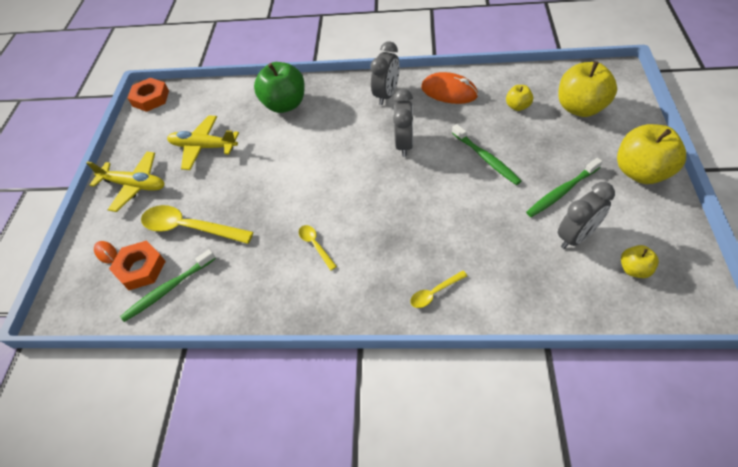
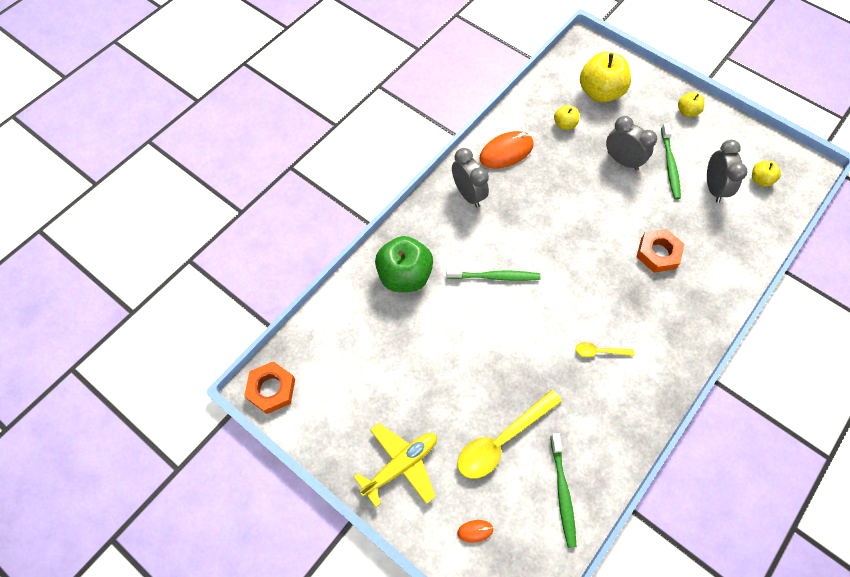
camera: 60 degrees left, 10 degrees up
(140, 268) = (520, 506): orange nut -> orange nut (658, 253)
(203, 147) = (401, 375): yellow plane -> none
(404, 144) = (540, 222): grey clock -> grey clock (622, 161)
(434, 292) = (702, 301): yellow spoon -> none
(486, 159) = (602, 183): green toothbrush -> green toothbrush (495, 277)
(641, 172) = (687, 112): yellow apple -> yellow apple, size x0.50

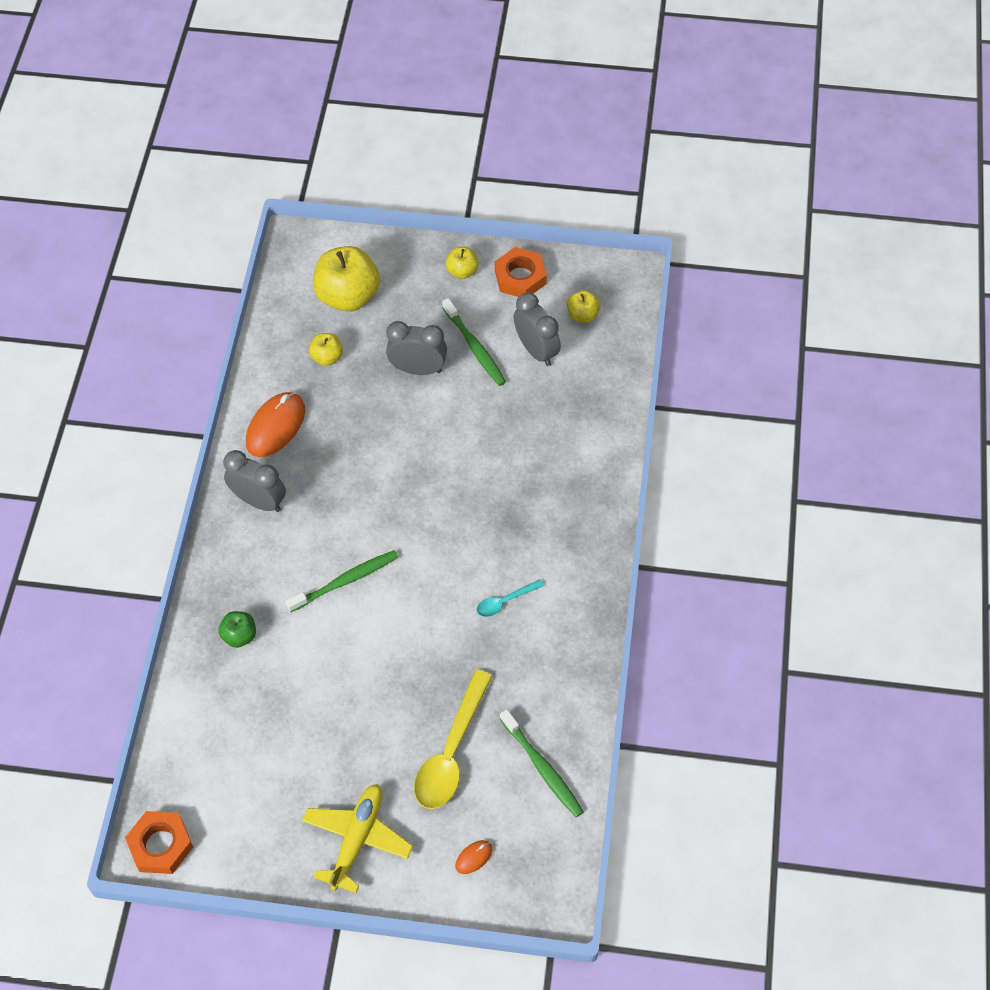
camera: 30 degrees left, 5 degrees down
(404, 276) = (239, 636): green apple -> green apple, size x0.50
(599, 351) = (505, 601): yellow spoon -> turquoise spoon
(658, 253) = (513, 458): orange nut -> orange nut (520, 277)

